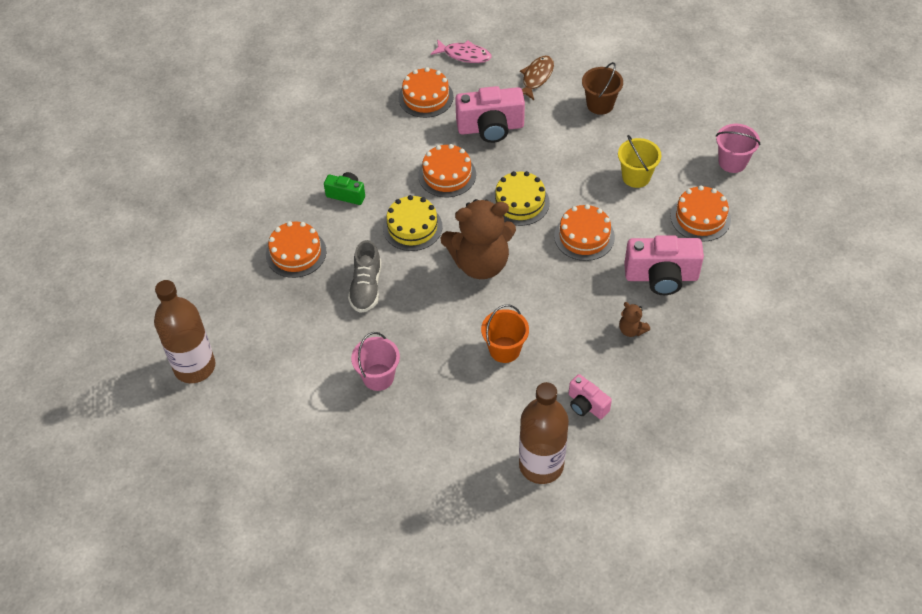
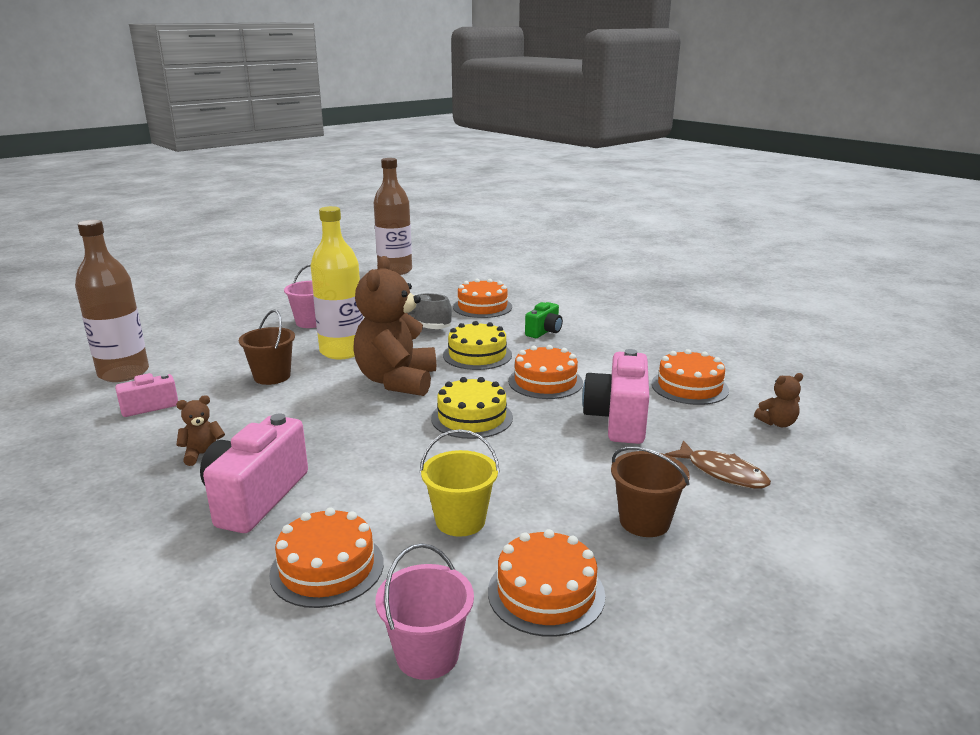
camera: 105 degrees right, 30 degrees down
(438, 322) = (342, 351): none -> yellow bottle
(464, 55) = (777, 423): pink fish -> brown teddy bear
(504, 349) = (272, 376): orange bucket -> brown bucket
(584, 236) = (380, 451): orange cake -> orange cake (546, 593)

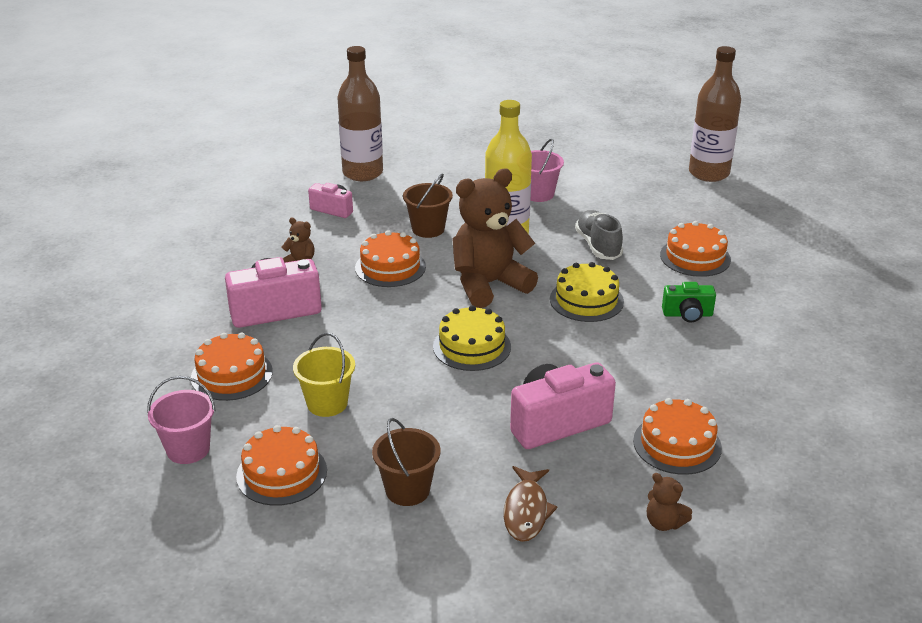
camera: 55 degrees right, 10 degrees up
(545, 381) = (580, 357): orange cake -> orange cake (390, 267)

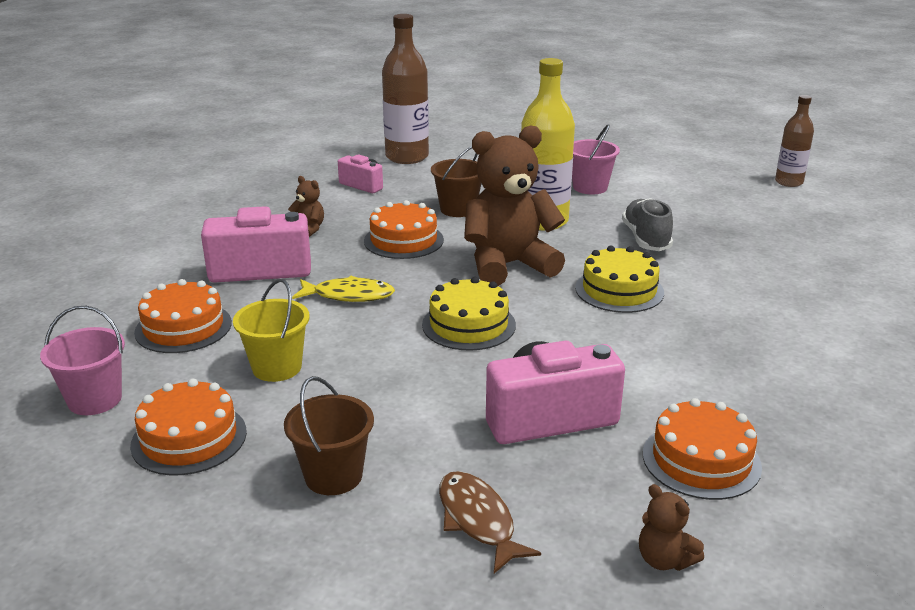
camera: 10 degrees right, 5 degrees down
(362, 328) = (349, 295): none -> yellow fish
(526, 511) = (478, 520): brown fish -> brown fish turned 135 degrees clockwise
(687, 314) = (741, 315): green camera -> none
(695, 257) = (760, 258): orange cake -> none
(709, 173) = (789, 182): brown bottle -> brown bottle, size x0.60

